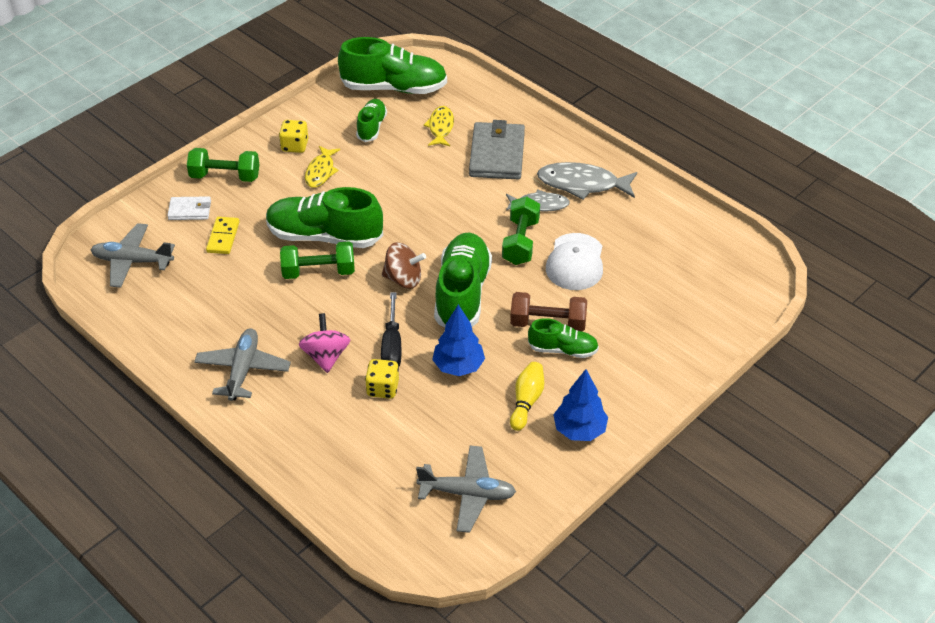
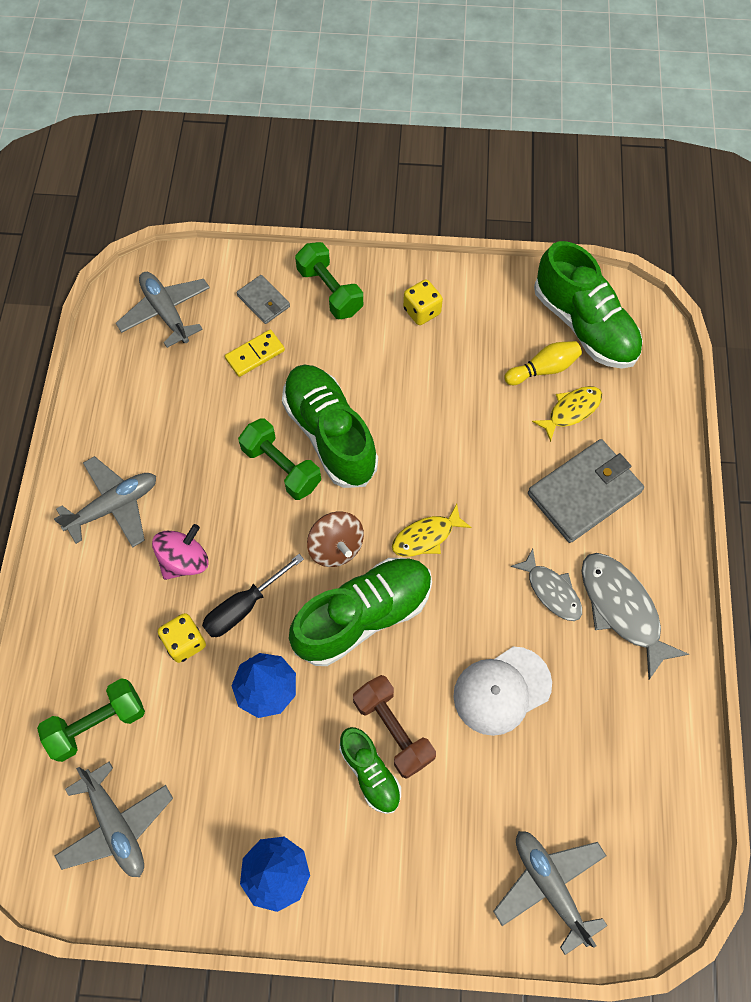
camera: 50 degrees right, 20 degrees up
(190, 210) = (263, 301): white wallet -> grey wallet
(321, 171) = (409, 360): yellow fish -> yellow fish (426, 536)
(371, 127) = (510, 352): green shoe -> none
(520, 242) = (481, 614): green dumbbell -> green dumbbell (98, 723)
(526, 401) = (273, 790): yellow bowling pin -> yellow bowling pin (543, 369)
(705, 312) = (549, 885): none -> grey plane

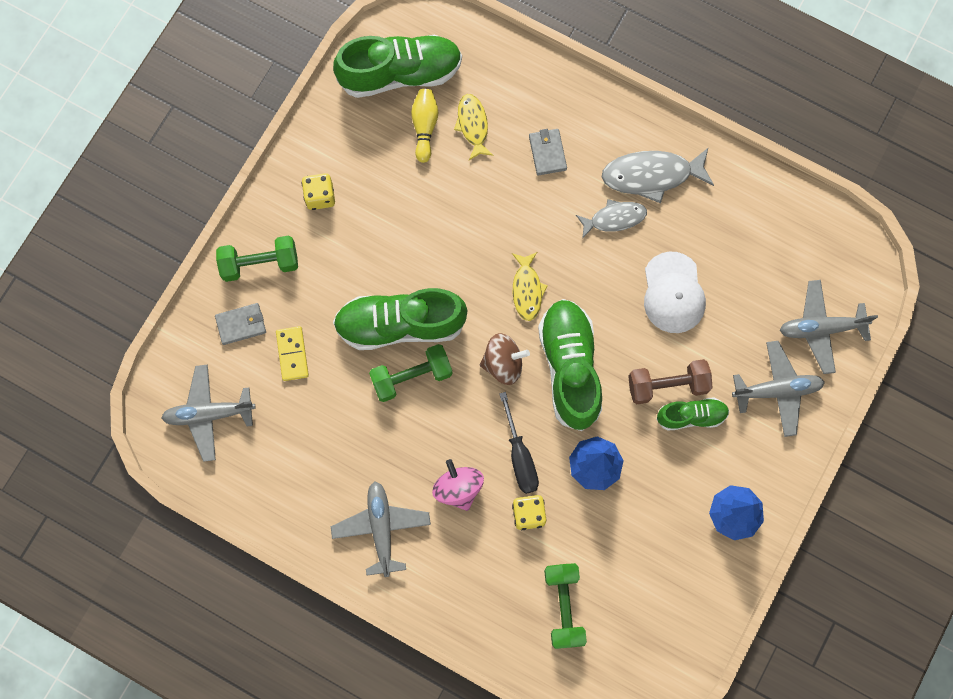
camera: 65 degrees left, 10 degrees up
(116, 825) = (648, 619): grey plane -> grey plane (777, 390)
(584, 493) = (547, 153): grey wallet -> grey wallet, size x0.53

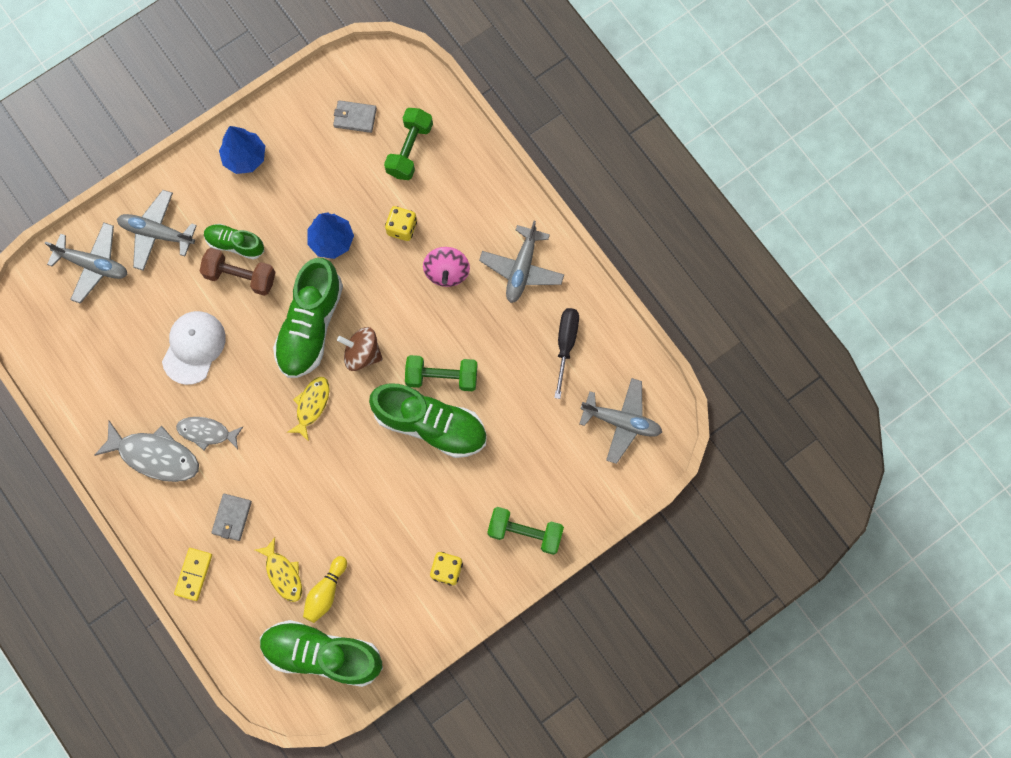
camera: 155 degrees left, 0 degrees up
(241, 324) = (563, 485): grey wallet -> grey wallet (355, 117)
(292, 354) = (531, 440): yellow domino -> yellow domino (194, 574)
(473, 125) = (283, 573): yellow fish -> yellow fish turned 45 degrees counterclockwise
(519, 456) = (386, 274): black screwdriver -> black screwdriver (565, 344)

